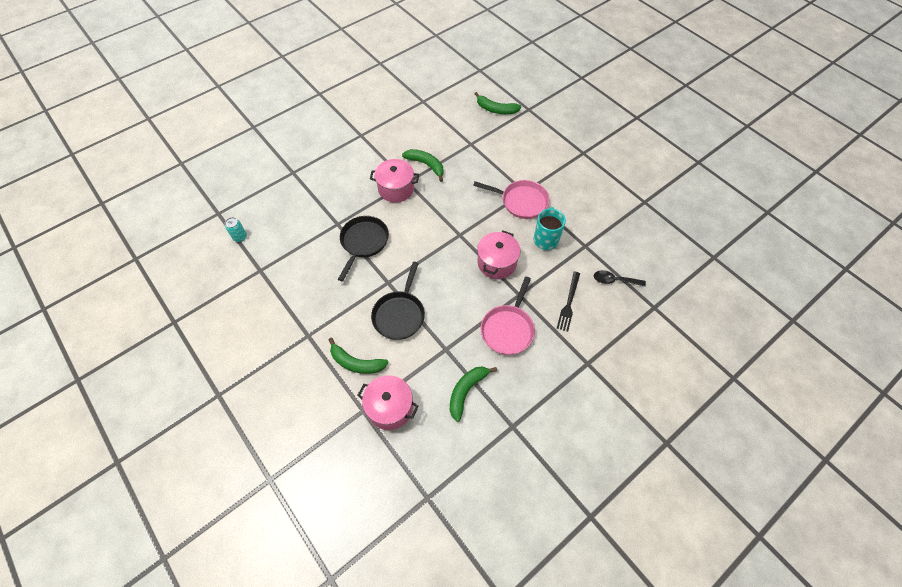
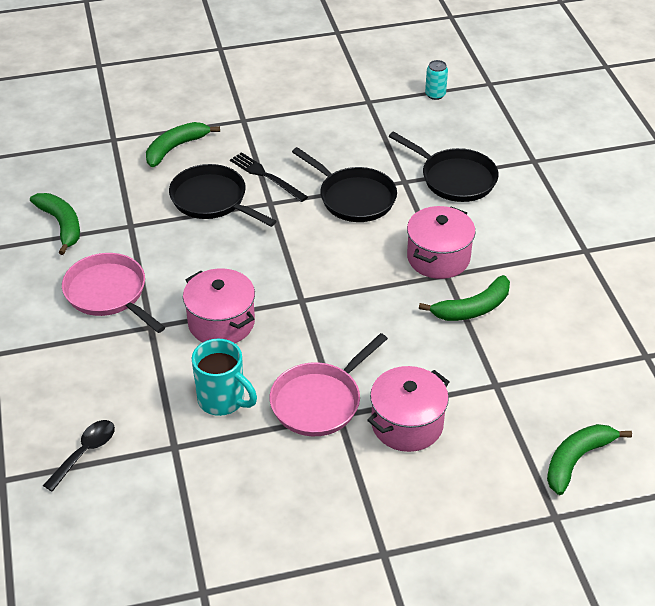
camera: 115 degrees right, 15 degrees down
(324, 202) = (454, 178): none -> black pan
(390, 408) = (98, 159): pink pot -> pink pot (407, 424)
(569, 303) = (93, 376): black fork -> black fork (266, 176)

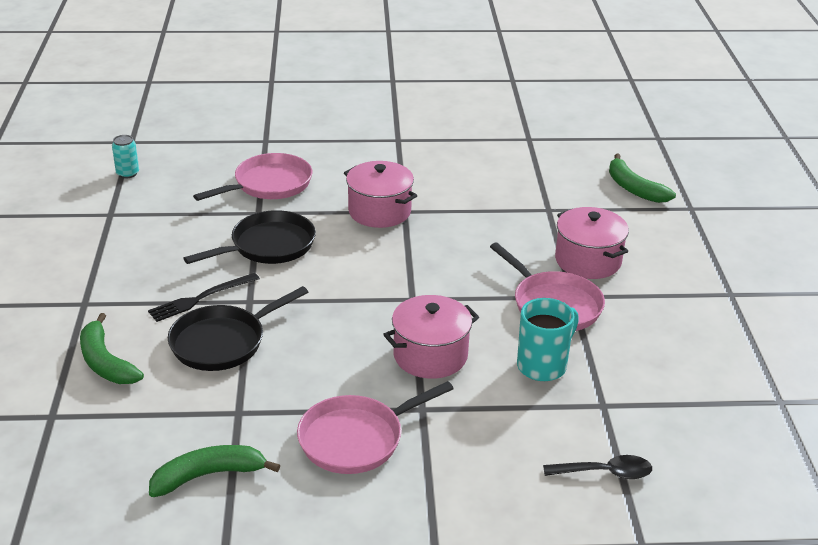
camera: 80 degrees left, 10 degrees down
(85, 452) = (605, 473): black spoon -> black spoon turned 135 degrees clockwise
(454, 178) = (269, 184): black pan -> pink pan
(472, 308) = (453, 205): green banana -> none

